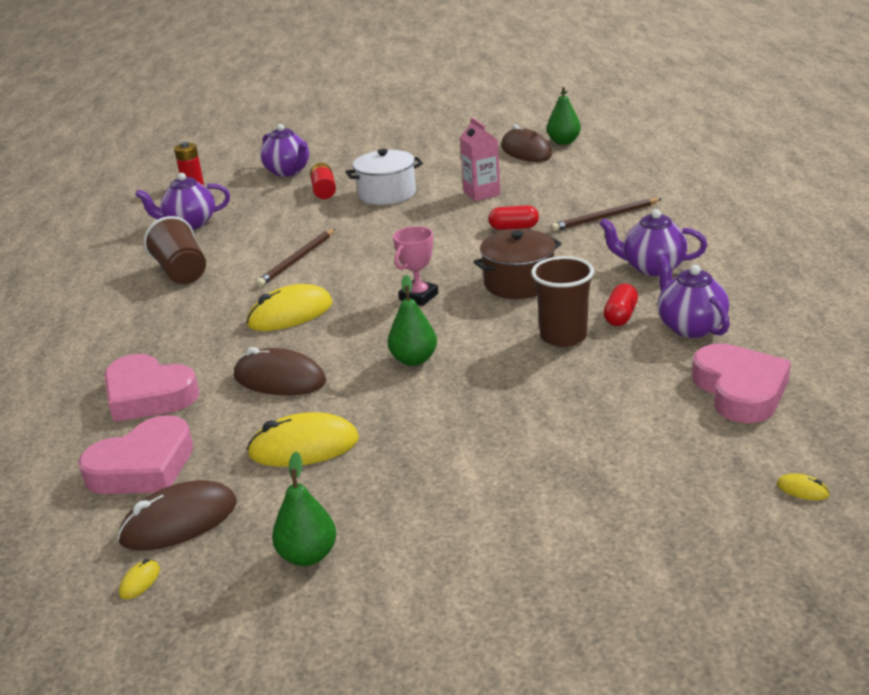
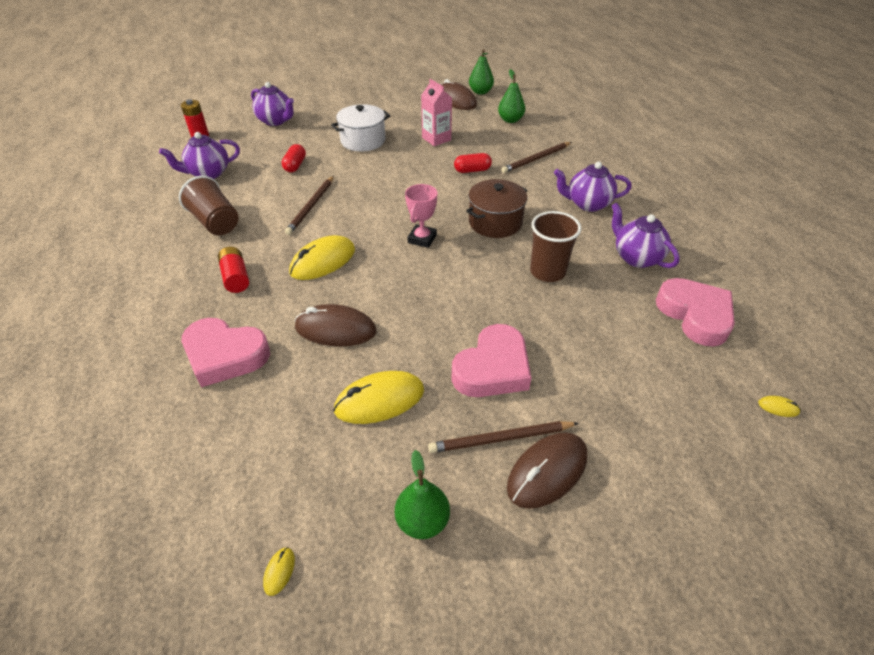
camera: 15 degrees left, 15 degrees up
(143, 467) = (243, 436): pink heart -> pink heart (493, 368)
(179, 522) = (295, 496): brown mouse -> brown mouse (547, 472)
(324, 190) = (311, 138): red battery -> red battery (236, 277)
(414, 360) = (440, 302): green pear -> green pear (510, 120)
(429, 492) = (500, 439): none -> brown pencil
(620, 316) = (582, 250): red capsule -> red capsule (295, 165)

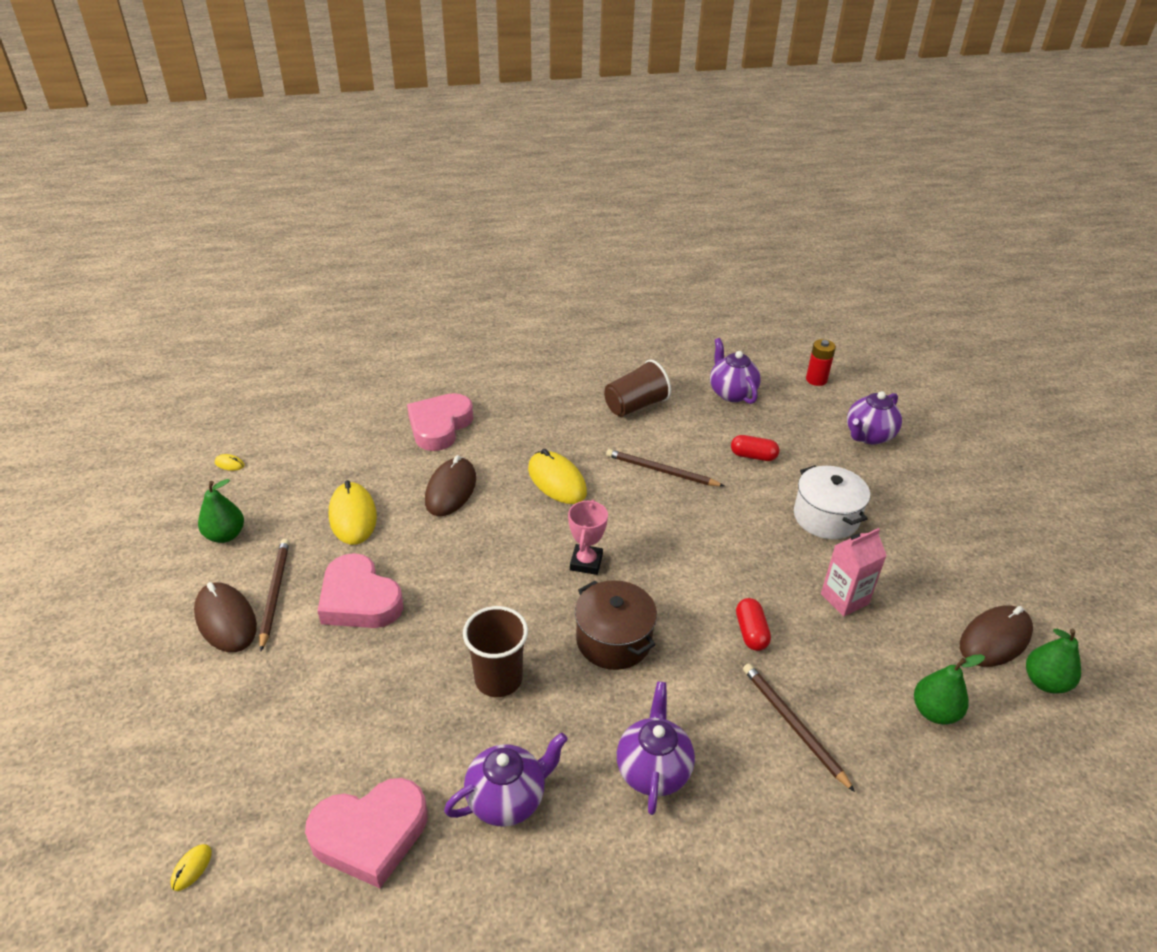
camera: 95 degrees right, 5 degrees down
(236, 277) = (542, 425): red battery -> none
(422, 239) = (586, 562): pink trophy -> pink trophy turned 75 degrees clockwise

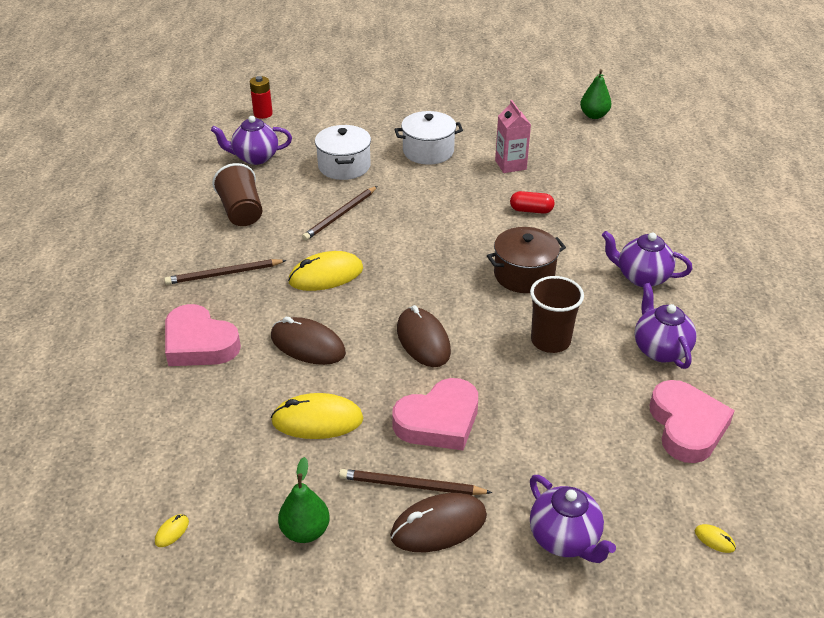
camera: 75 degrees left, 0 degrees up
(586, 562) = (436, 275): pink trophy -> none
(753, 456) = (344, 166): red capsule -> white pot
(793, 725) = (613, 212): brown pencil -> brown pencil (224, 274)
(868, 436) = (347, 110): purple teapot -> purple teapot (565, 539)
(934, 712) = (610, 158): green pear -> none
(994, 639) = (558, 121): brown mouse -> brown mouse (423, 340)

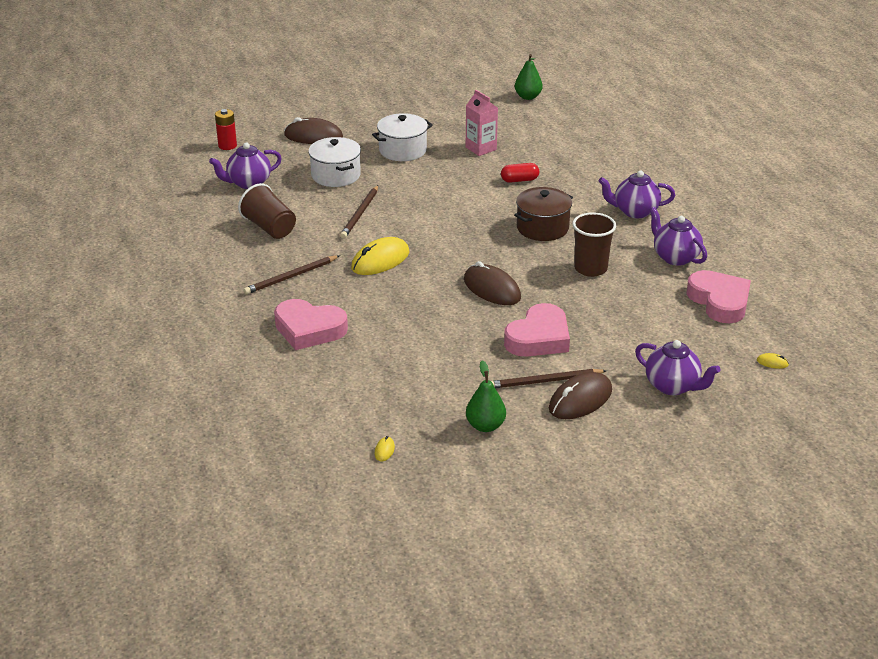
camera: 20 degrees left, 5 degrees down
(307, 345) = (401, 311): brown mouse -> brown mouse (313, 136)
(317, 420) = (445, 358): yellow mouse -> none

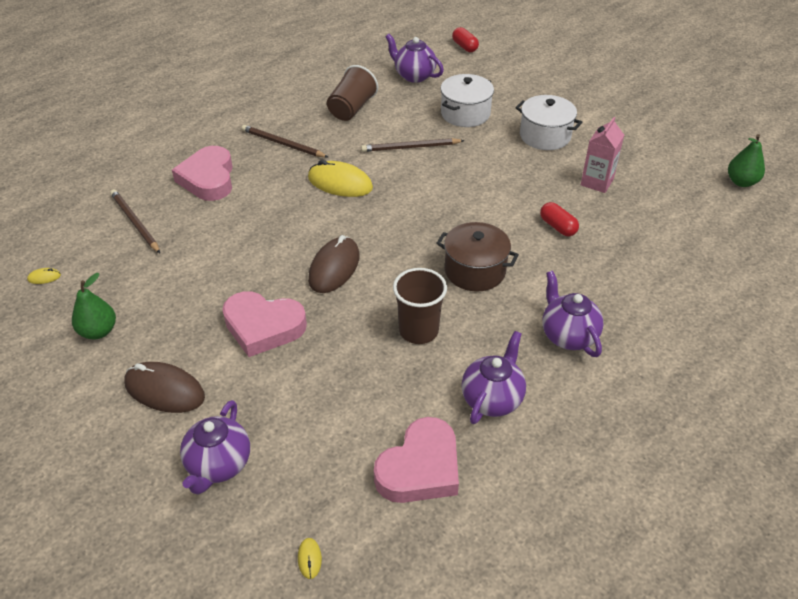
camera: 65 degrees right, 10 degrees up
(227, 146) = (464, 47): red battery -> red capsule
(313, 136) = (521, 81): brown mouse -> none
(544, 381) = (187, 353): brown pencil -> brown pencil (135, 222)

